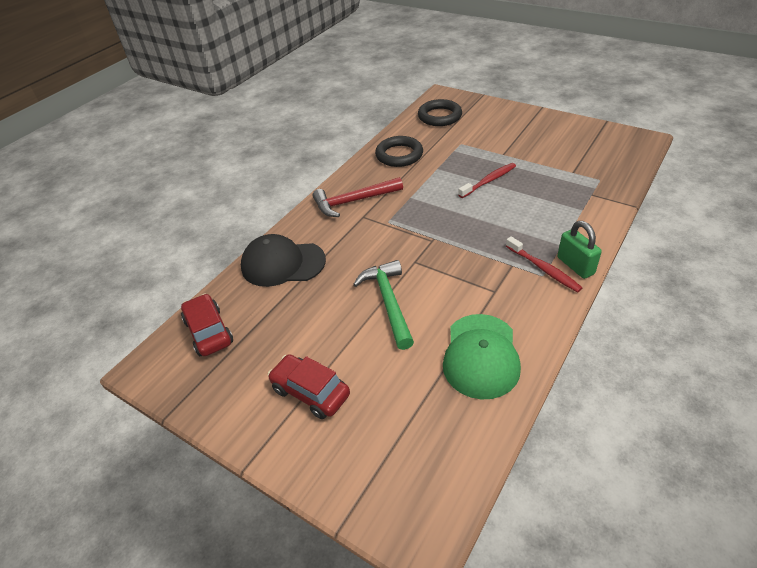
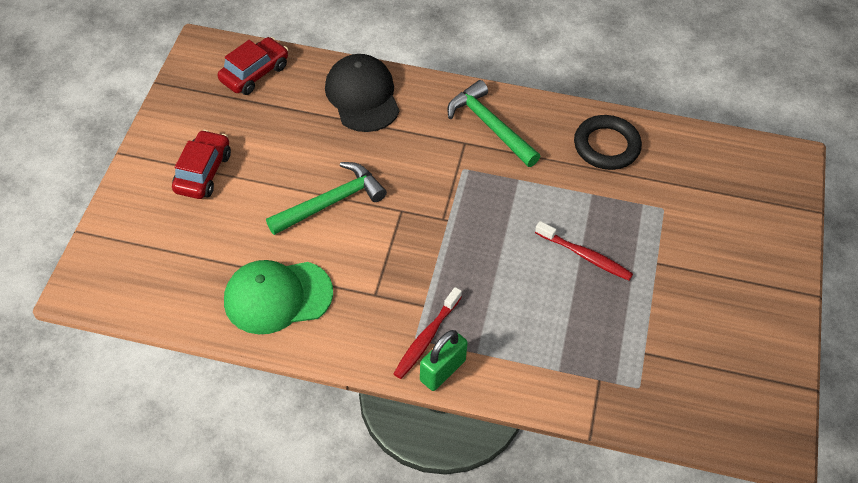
camera: 65 degrees right, 10 degrees up
(354, 201) = (490, 126): red hammer -> green hammer
(439, 116) = (726, 169): black ring -> none

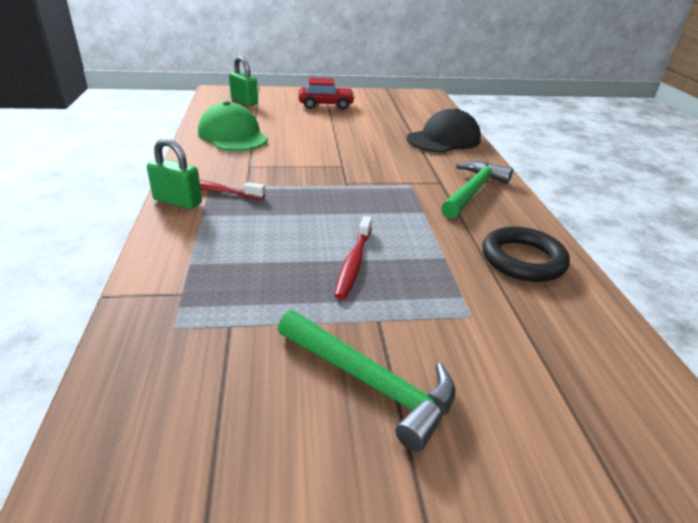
camera: 70 degrees right, 20 degrees down
(148, 263) = (244, 101): none -> green padlock
(254, 73) = (423, 108): red car -> none
(330, 202) = (330, 141): green hammer -> green hammer (369, 381)

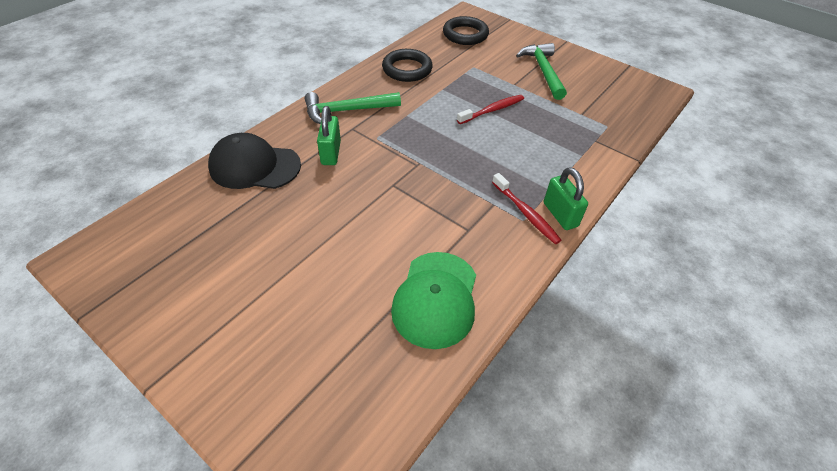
camera: 135 degrees left, 15 degrees up
(244, 101) = (328, 405): green padlock -> green padlock (331, 153)
(326, 105) = (244, 312): red car -> none
(596, 382) = (465, 34): none -> black ring

